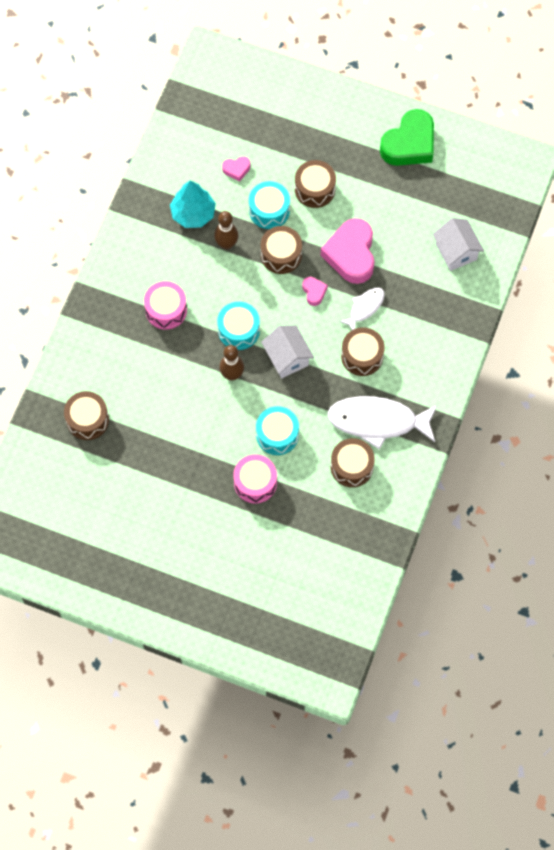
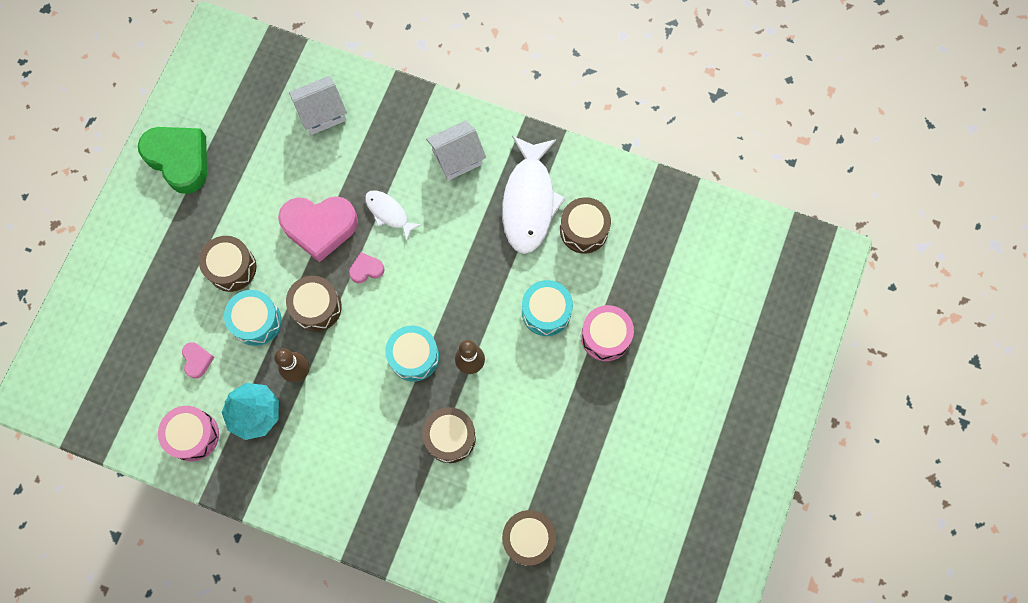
camera: 90 degrees left, 5 degrees up
(166, 310) = (384, 444): pink drum -> pink drum (193, 435)
(287, 358) = (450, 300): white house -> white house (457, 158)
(362, 356) = (449, 217): brown drum -> brown drum (450, 437)

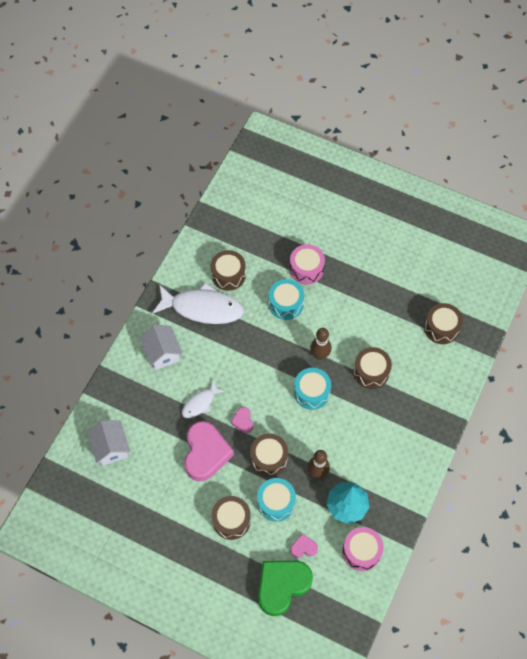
camera: 85 degrees left, 10 degrees down
(179, 160) = (135, 560): green heart -> green heart (282, 586)

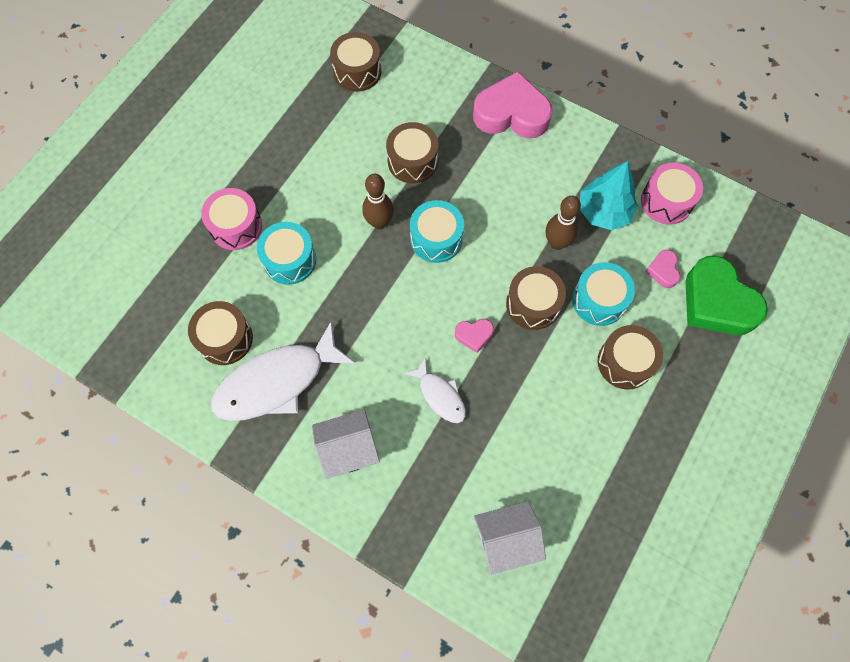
camera: 85 degrees left, 5 degrees up
(202, 308) = (277, 382): white fish -> white fish turned 135 degrees counterclockwise
(206, 453) = (522, 392): pink heart -> pink heart (511, 114)

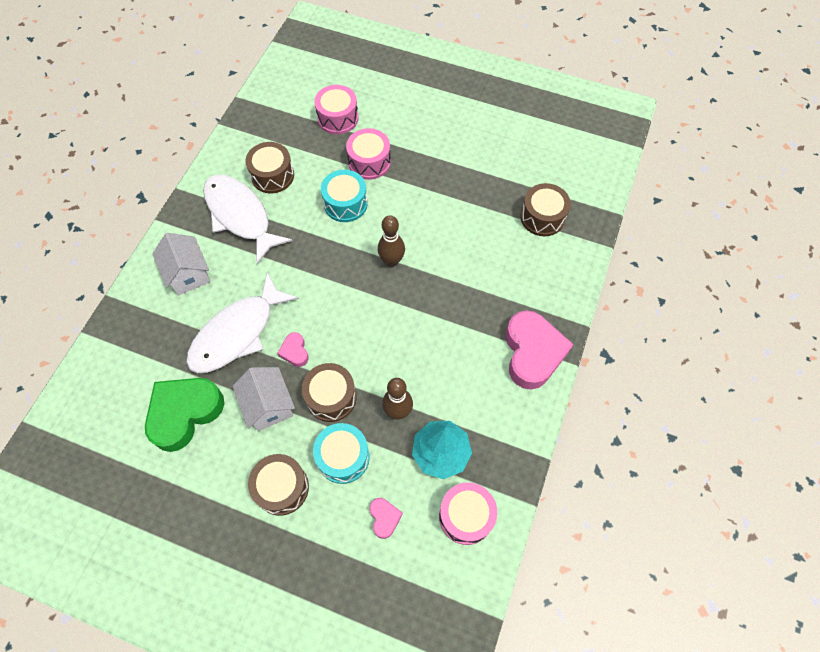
camera: 80 degrees right, 5 degrees down
(156, 253) = (338, 118): none -> pink drum
(412, 161) = (459, 276): brown drum -> none
(436, 239) = (384, 307): turquoise drum -> none
(440, 395) = (237, 333): white fish -> white fish, size x1.95
(506, 540) = (116, 401): white house -> white house (269, 405)
(663, 270) = (384, 518): pink heart -> pink heart turned 90 degrees clockwise
(717, 302) = (356, 578): green heart -> green heart (185, 413)

